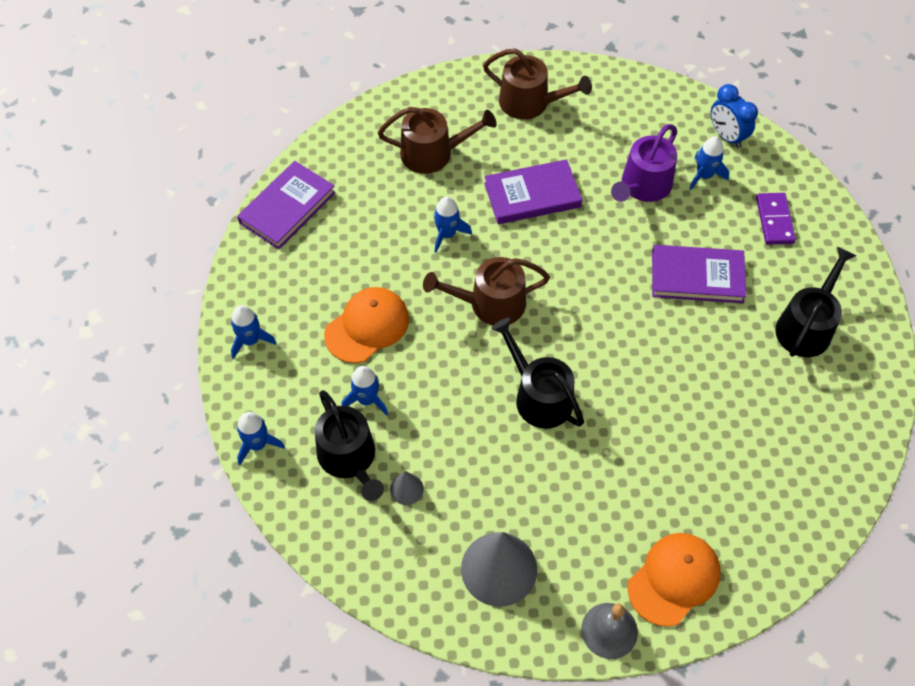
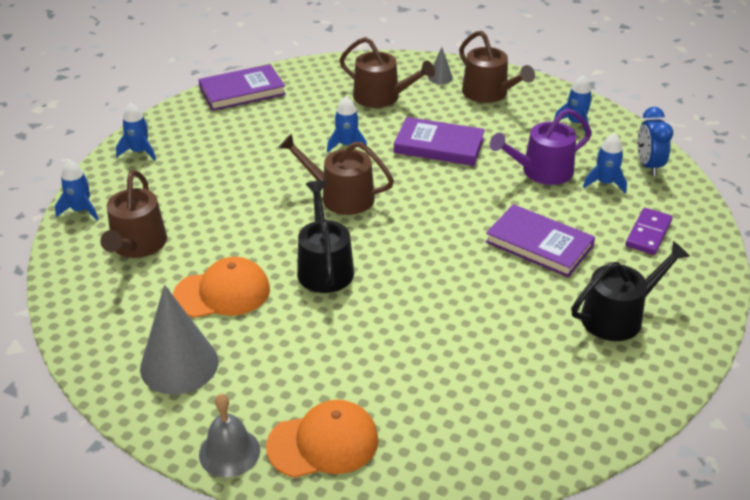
camera: 30 degrees right, 20 degrees down
(349, 458) = (137, 245): black watering can -> brown watering can
(366, 400) = (186, 216): blue rocket -> blue rocket (575, 123)
(367, 326) = (231, 175): orange cap -> orange cap (222, 293)
(406, 489) = (160, 281): grey cone -> grey cone (440, 77)

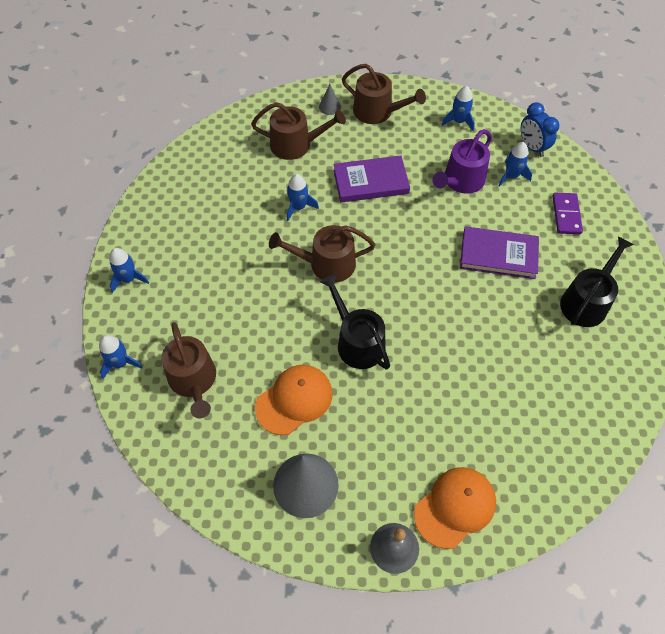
camera: 25 degrees left, 20 degrees up
(242, 91) = (175, 178): purple book -> none

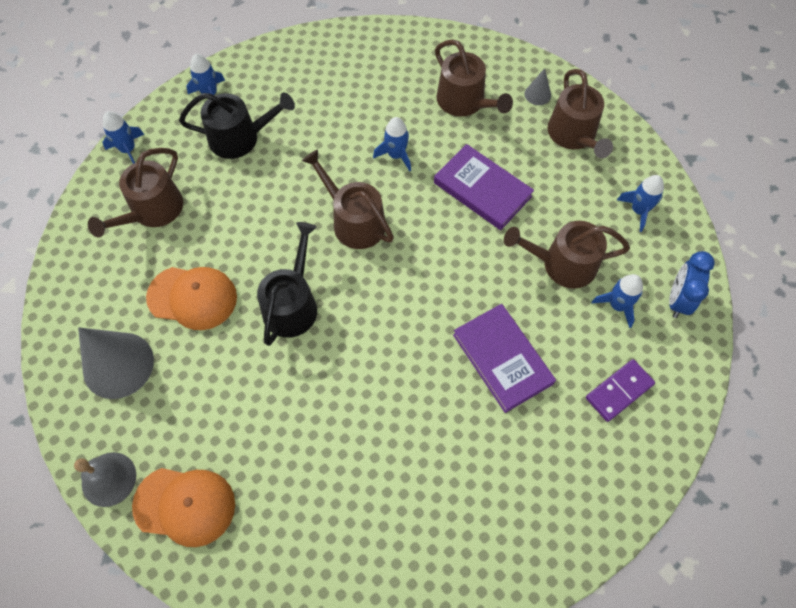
camera: 50 degrees right, 5 degrees up
(461, 181) = (562, 264): purple watering can -> brown watering can
(586, 301) = (522, 482): black watering can -> black watering can (240, 138)

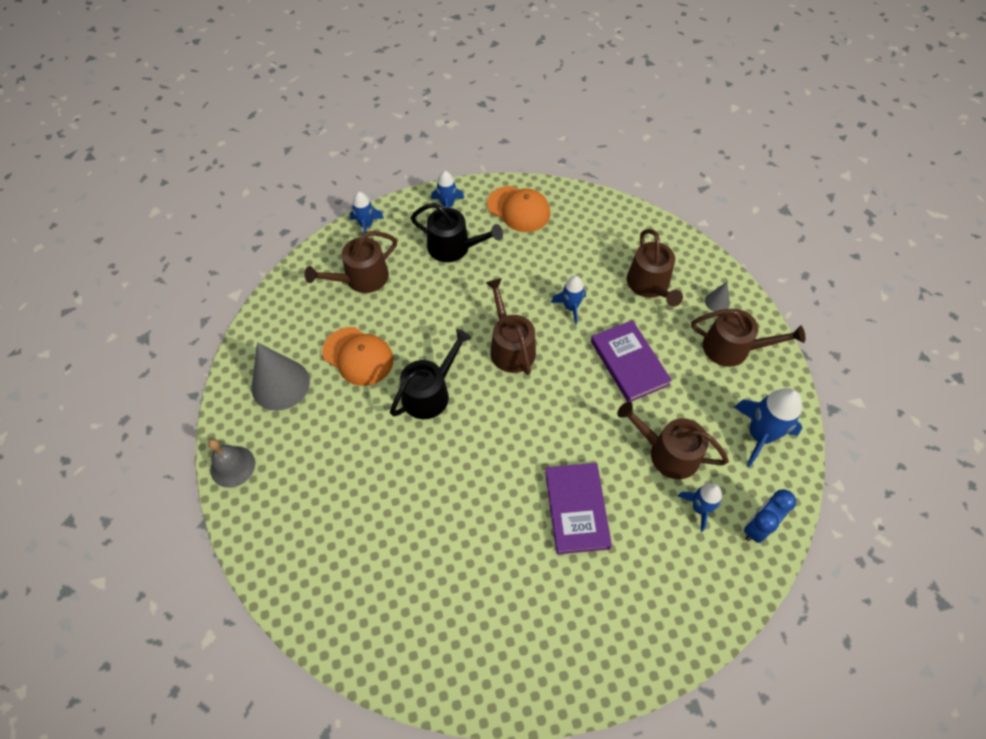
camera: 25 degrees right, 5 degrees down
(185, 505) = (275, 511): orange cap -> orange cap (518, 209)
(574, 135) = (732, 348): brown watering can -> brown watering can turned 90 degrees counterclockwise
(619, 391) = (664, 581): purple domino -> none
(638, 210) = (759, 435): blue rocket -> blue rocket, size x1.65

